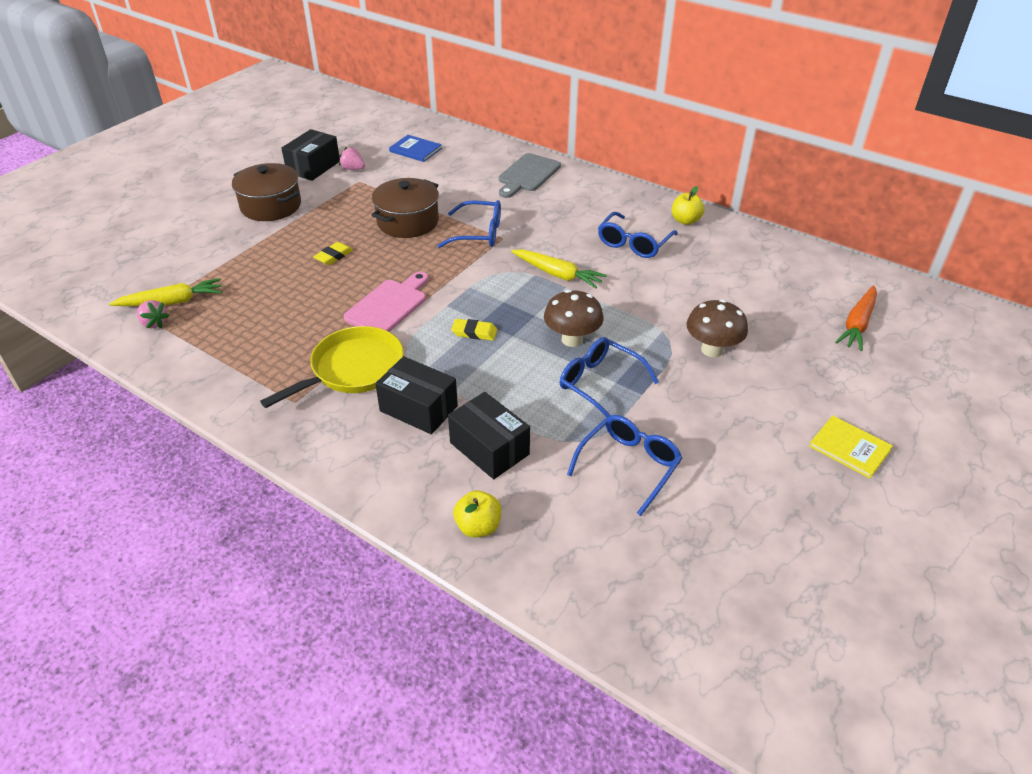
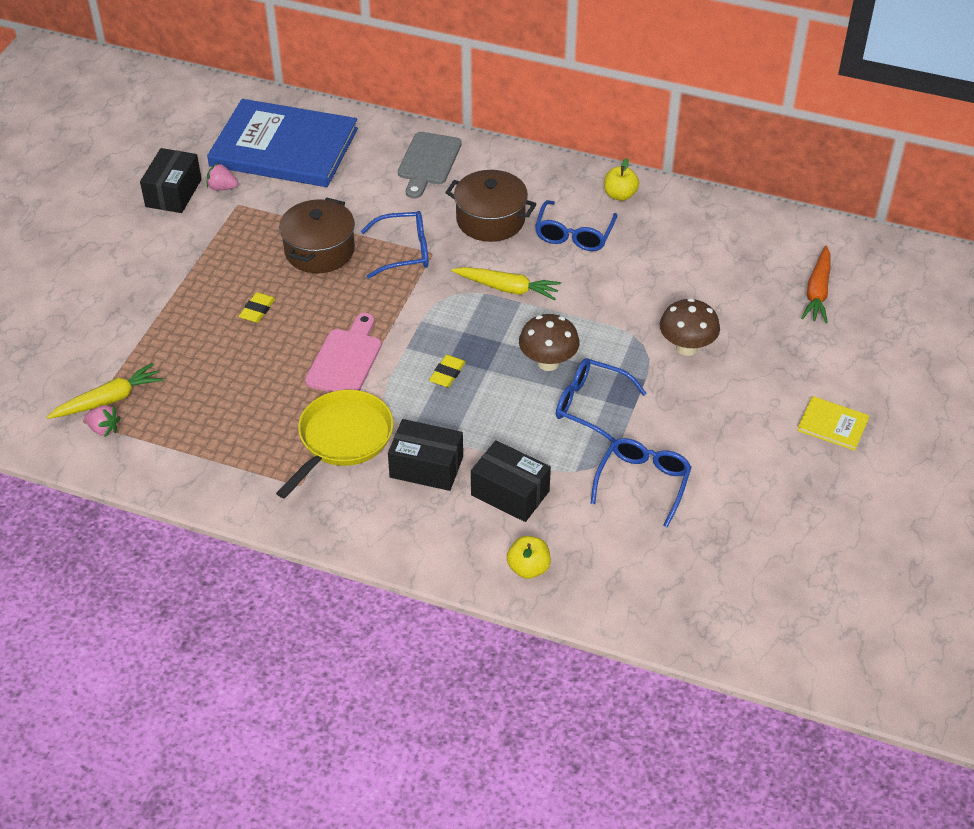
camera: 15 degrees left, 5 degrees up
(271, 206) = (151, 257): brown pot -> brown pot (490, 220)
(415, 150) = (284, 147): blue book -> blue book, size x2.46
(474, 332) = (447, 373): yellow eraser -> yellow eraser turned 60 degrees counterclockwise

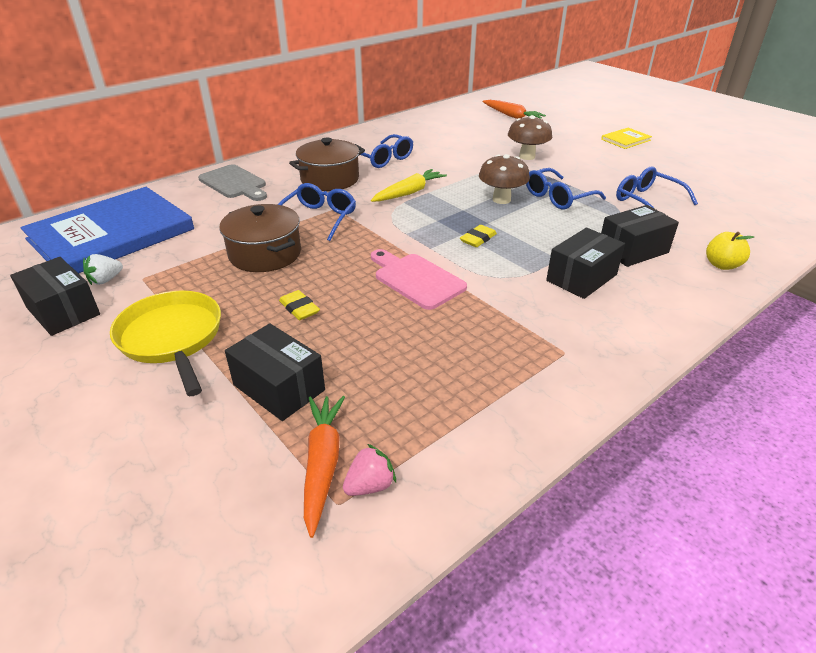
camera: 60 degrees left, 10 degrees down
(108, 400) = (322, 464): yellow carrot -> orange carrot
(163, 345) = (279, 387): none -> black box
(222, 187) = (105, 280): pink strawberry -> white strawberry
(342, 439) = (518, 310): yellow pan -> yellow pan (172, 338)
(447, 373) = (478, 239): yellow eraser -> yellow eraser turned 75 degrees clockwise
(620, 195) = (364, 138): yellow apple -> none

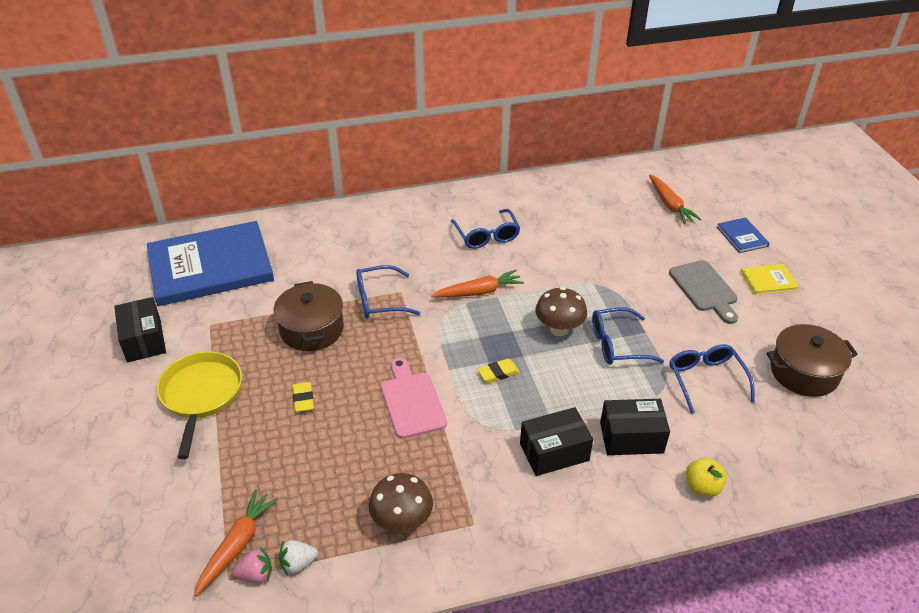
camera: 25 degrees right, 5 degrees up
(105, 280) = (184, 317): white strawberry -> white strawberry (298, 563)
(234, 183) = (335, 231): grey cutting board -> grey cutting board (704, 289)
(279, 387) = (246, 470): black box -> none
(319, 218) = (379, 300): blue glasses -> blue glasses turned 150 degrees counterclockwise
(330, 179) = (419, 251): brown pot -> brown pot (804, 372)
(409, 193) = (478, 292): yellow carrot -> orange carrot
(527, 156) = (634, 275): brown mushroom -> brown mushroom (402, 521)
(581, 122) = (742, 236): none -> blue book

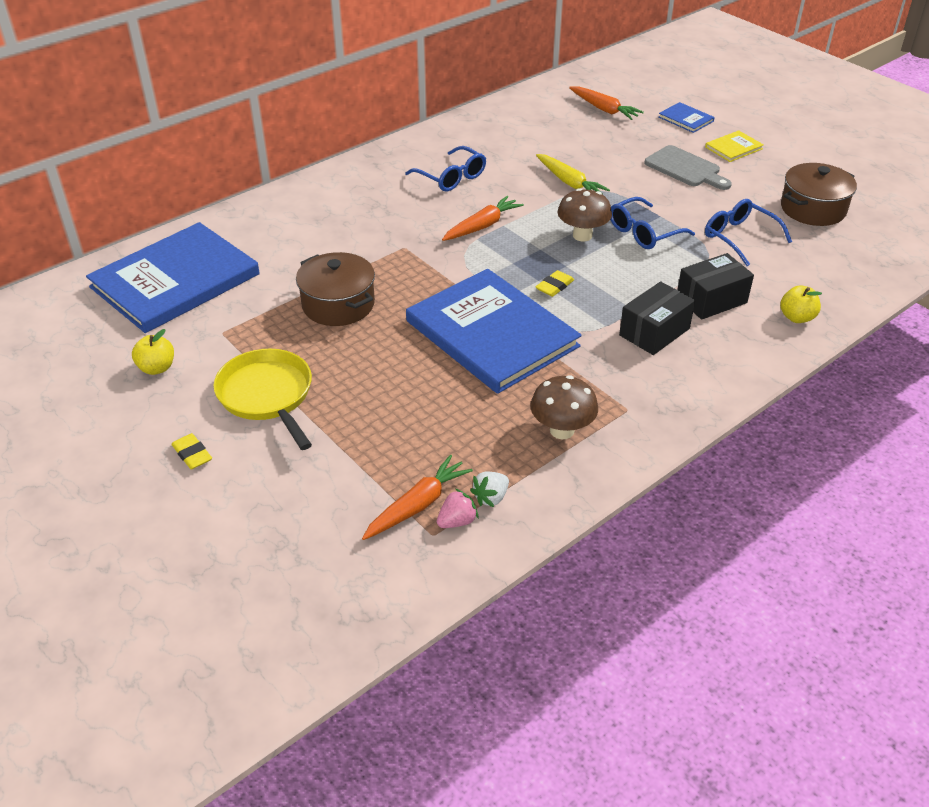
camera: 25 degrees left, 0 degrees up
(144, 340) = (157, 368): black box -> yellow apple
(237, 545) = (417, 505): orange carrot -> orange carrot turned 45 degrees clockwise
(303, 399) = (381, 365): yellow eraser -> yellow eraser (192, 454)
(379, 300) = (388, 260): blue glasses -> none
(412, 401) = (491, 334): pink cutting board -> blue book
(585, 271) = (569, 182): none -> yellow carrot

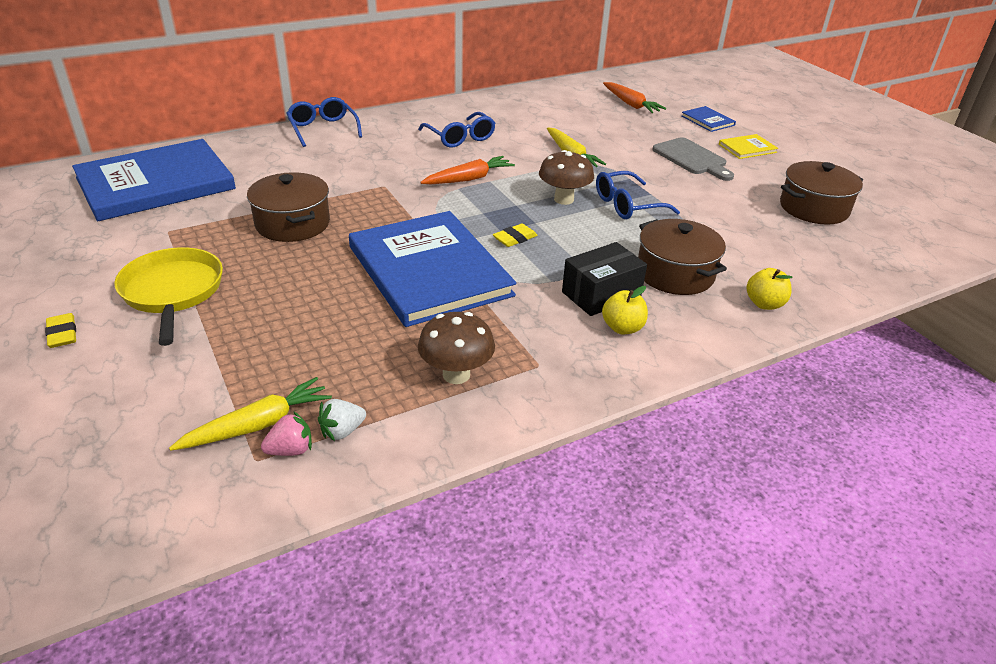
camera: 10 degrees right, 5 degrees down
(157, 368) = (86, 252): yellow apple -> yellow apple (622, 328)
(417, 505) = (257, 425): orange carrot -> yellow carrot
(711, 300) = (675, 274): black box -> brown pot
(739, 237) = (726, 222): blue glasses -> blue glasses (323, 129)

